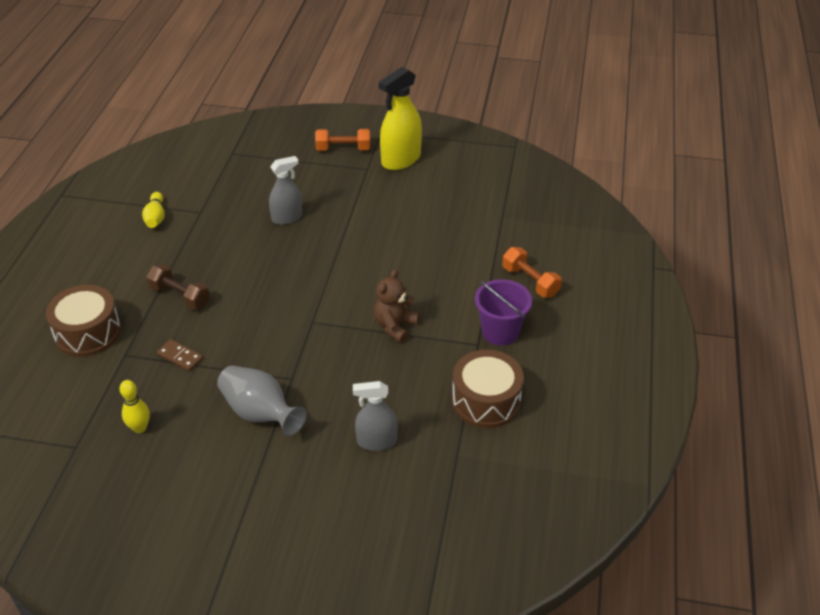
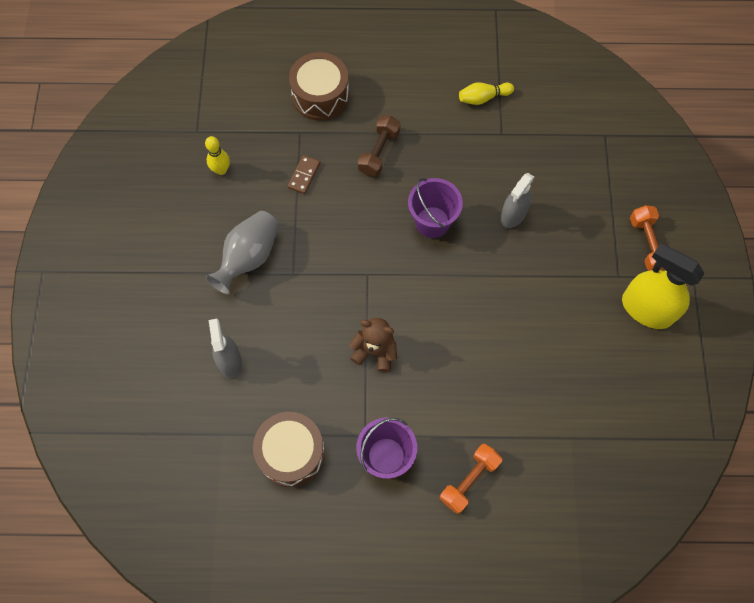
camera: 80 degrees right, 25 degrees up
(273, 269) = (432, 222): none -> purple bucket
(287, 217) = (513, 215): grey spray bottle -> grey spray bottle turned 75 degrees clockwise

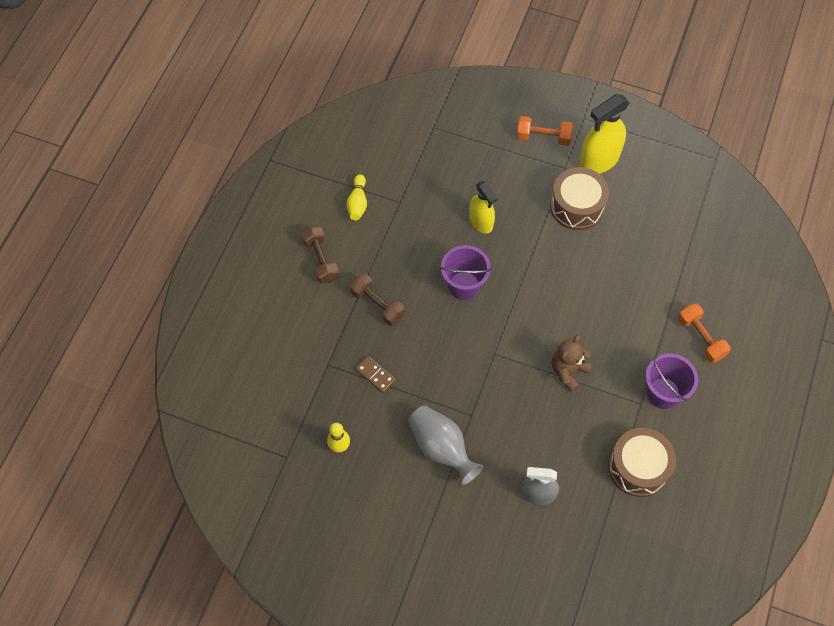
camera: 70 degrees left, 5 degrees down
(320, 95) = (296, 334): brown drum -> brown drum (577, 206)
(406, 89) = (321, 260): none -> brown dumbbell
(513, 215) = (481, 222): grey spray bottle -> yellow spray bottle

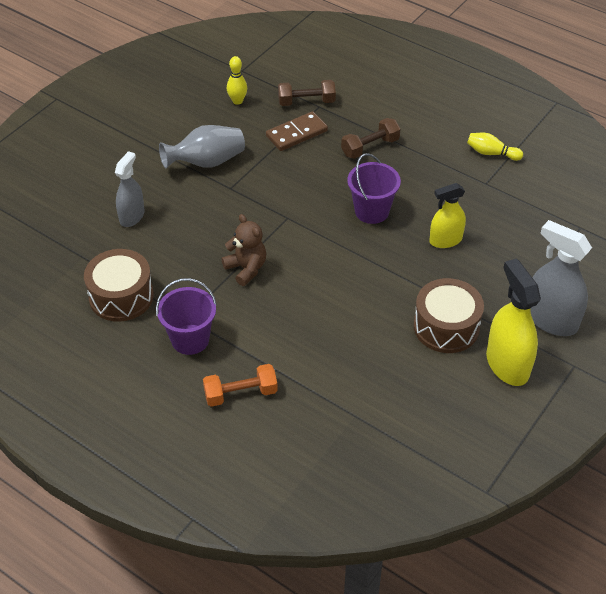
camera: 105 degrees right, 15 degrees down
(321, 260) = (431, 118): brown dumbbell -> brown dumbbell (306, 102)
(375, 375) = (296, 133): brown domino -> brown domino, size x1.55
(543, 137) = (551, 320): orange dumbbell -> grey spray bottle

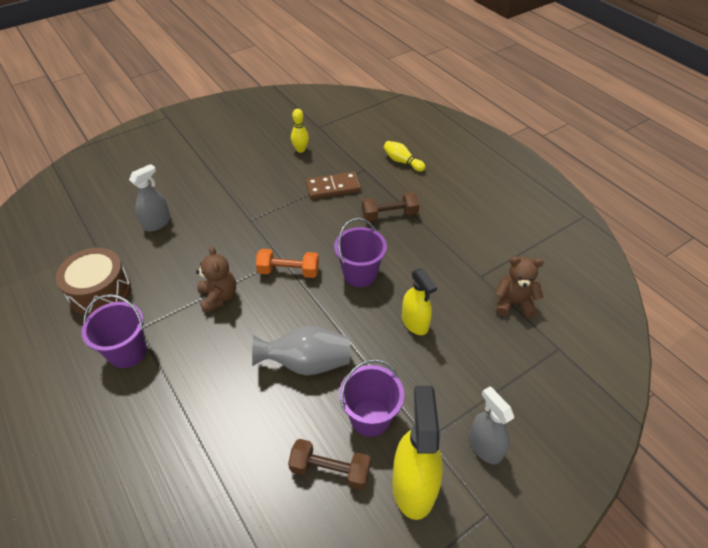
camera: 20 degrees right, 0 degrees up
(206, 162) = (245, 193): grey vase -> grey vase (306, 363)
(240, 393) = (134, 425): orange dumbbell -> orange dumbbell (288, 271)
(306, 102) = (356, 163): brown dumbbell -> brown dumbbell (330, 470)
(445, 240) = (415, 322): yellow spray bottle -> yellow spray bottle turned 120 degrees counterclockwise
(446, 327) = (370, 417): brown drum -> purple bucket
(491, 153) = (499, 248): yellow bowling pin -> yellow bowling pin (402, 162)
(525, 199) = (513, 303): none -> brown teddy bear
(551, 320) = (485, 446): grey spray bottle -> grey spray bottle, size x0.64

